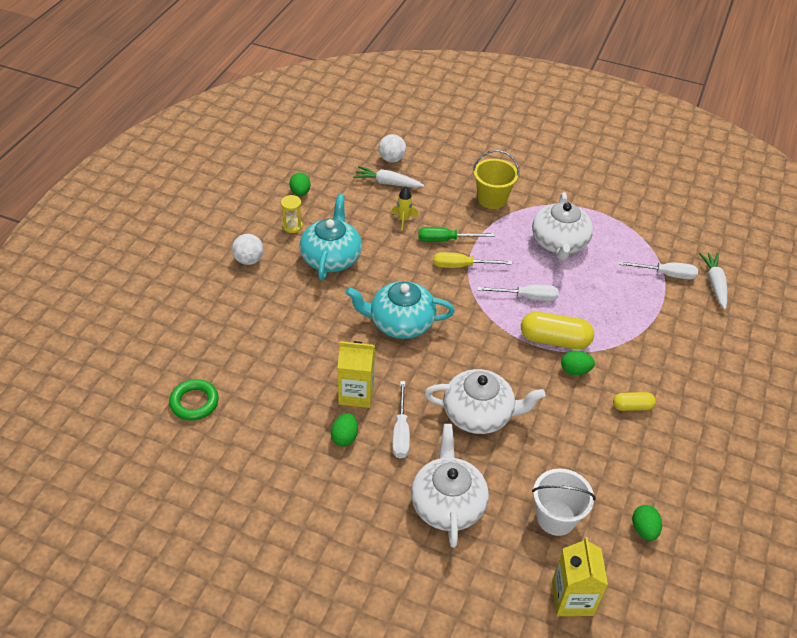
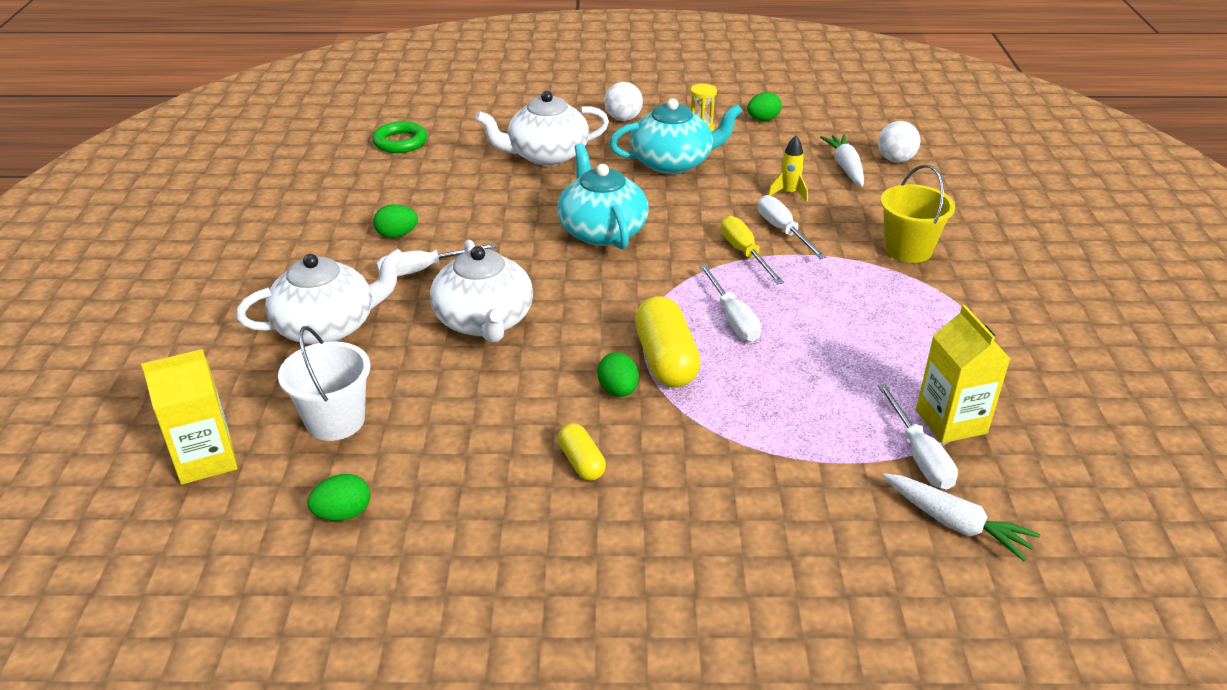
camera: 70 degrees right, 10 degrees down
(356, 393) = (466, 227): yellow carton -> yellow carton (951, 421)
(446, 240) = (783, 231): green screwdriver -> white screwdriver
(559, 243) = (878, 327): white teapot -> white teapot (546, 155)
(714, 284) = (955, 524): white carrot -> white carrot turned 60 degrees clockwise

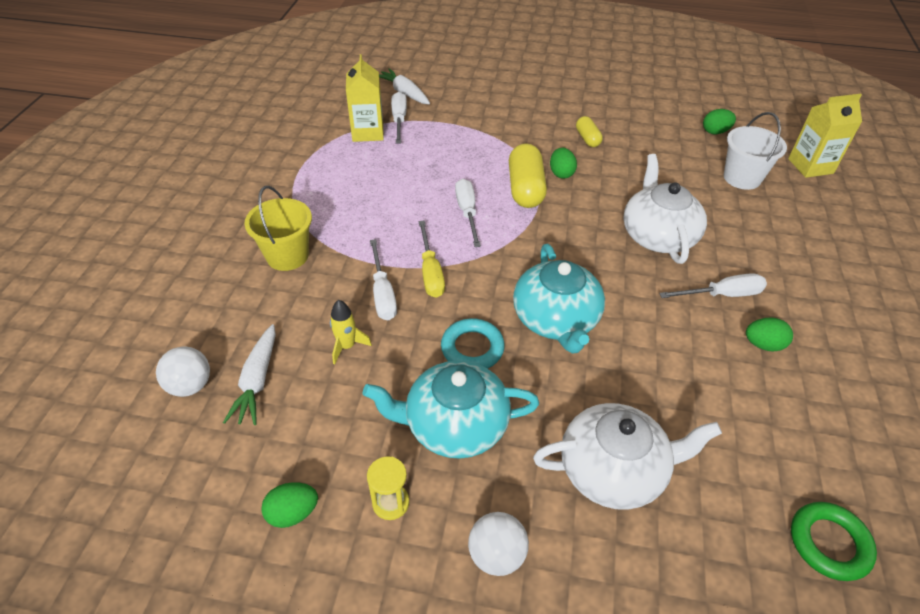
camera: 170 degrees left, 10 degrees up
(327, 326) = (782, 247): white teapot -> none
(676, 203) = (472, 348): none -> turquoise ring

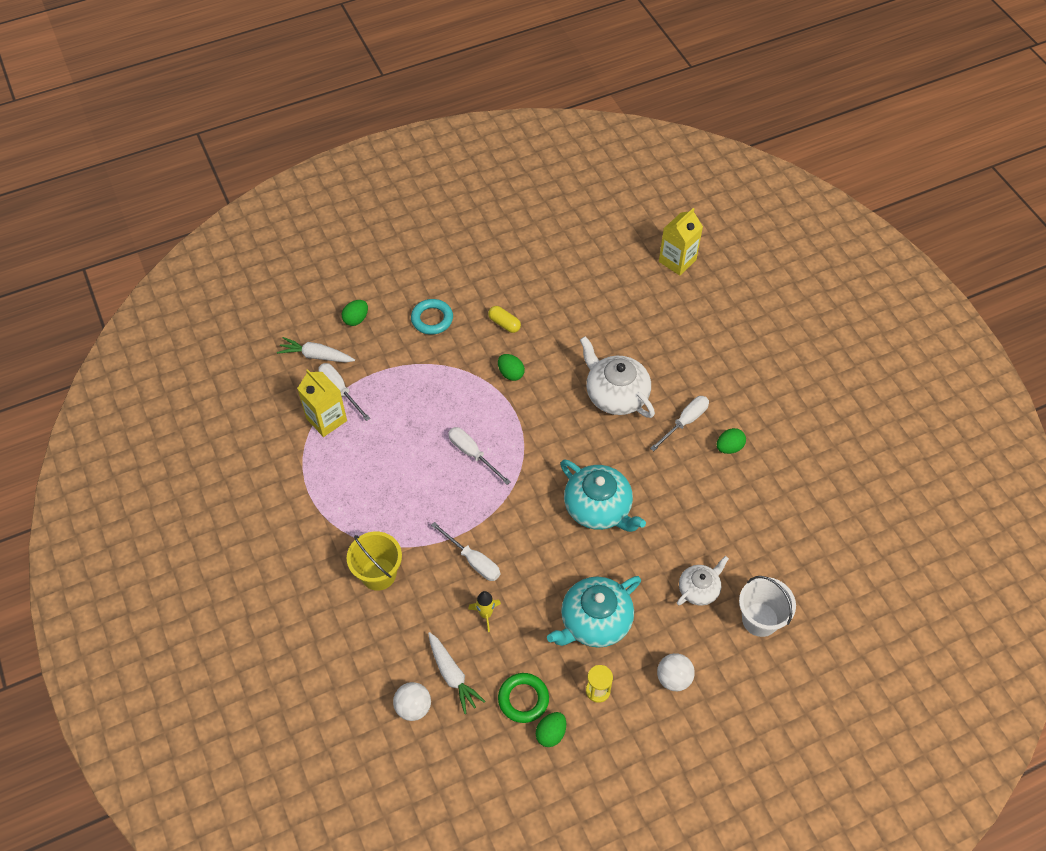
camera: 35 degrees left, 10 degrees up
(430, 272) = (490, 523): yellow screwdriver -> none
(472, 348) = (564, 563): turquoise ring -> turquoise ring (432, 319)
(525, 188) = (496, 405): yellow capsule -> none
(613, 470) = (699, 589): white teapot -> white teapot, size x0.59
(715, 132) = (592, 260): green egg -> green egg (356, 319)
(742, 178) = (638, 301): white bucket -> white bucket (760, 619)
(829, 543) = (825, 558): green ring -> green ring (523, 699)

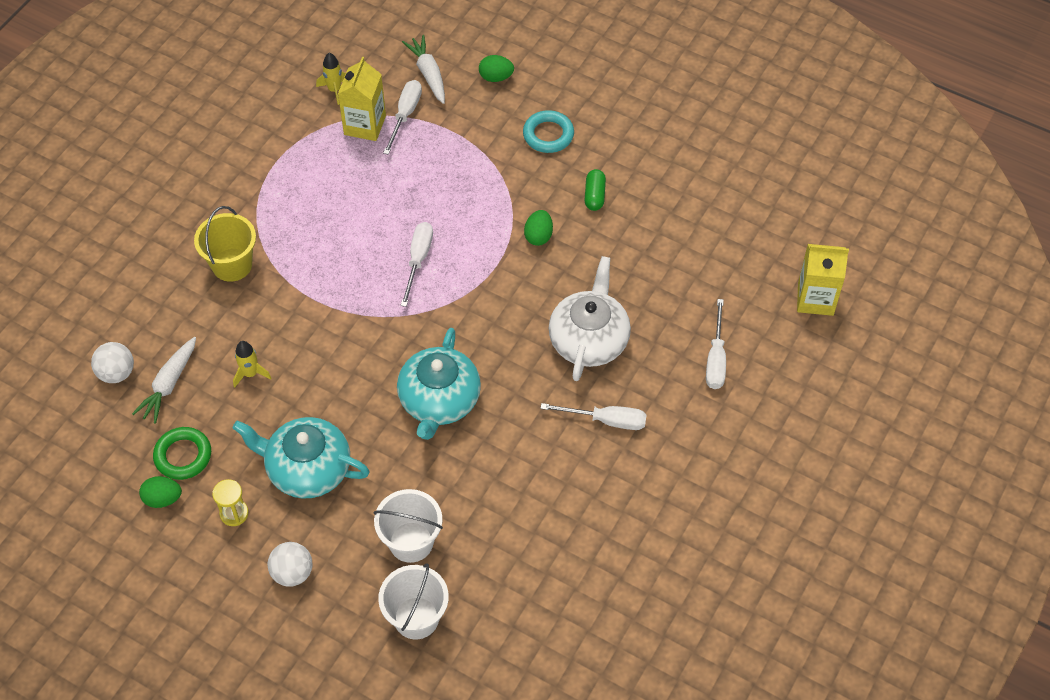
camera: 55 degrees right, 0 degrees up
(277, 420) = (334, 90): none -> yellow rocket
(473, 560) = (300, 330): white screwdriver -> white screwdriver (715, 359)
(504, 324) = (594, 195): yellow capsule -> green capsule
(699, 589) = (411, 542): white teapot -> white bucket
(729, 447) = (607, 479): green egg -> none

